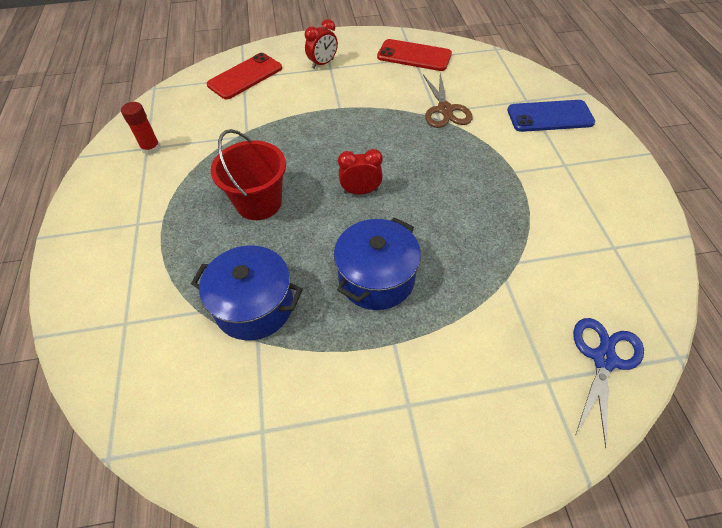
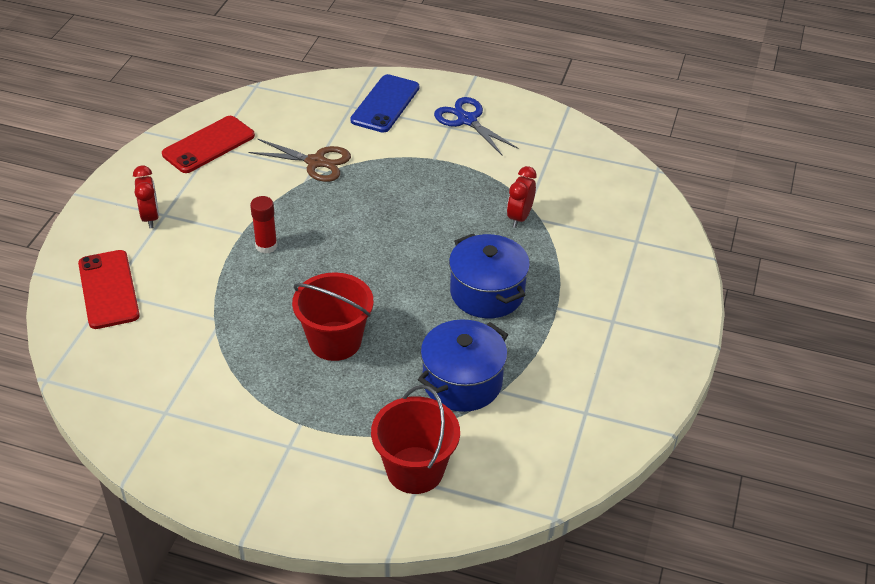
camera: 65 degrees left, 10 degrees down
(137, 315) = (415, 470): none -> red bucket
(151, 148) = (170, 408): red glue stick -> red glue stick (266, 246)
(360, 191) = (378, 264): red clock -> red clock (519, 217)
(603, 359) = (638, 205): blue scissors -> blue scissors (467, 120)

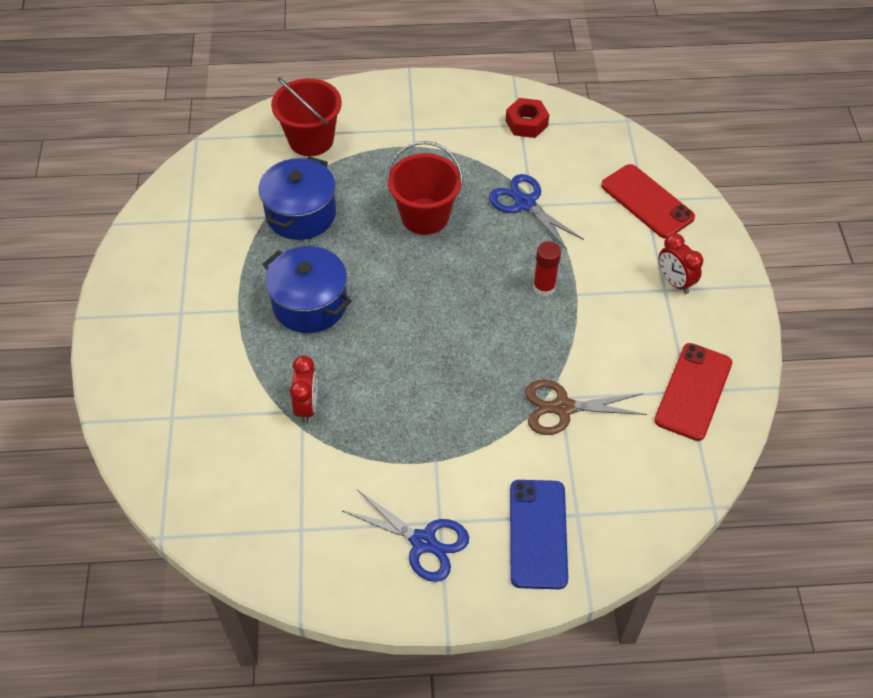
camera: 160 degrees right, 10 degrees up
(157, 411) = (526, 123): none -> red nut
(227, 323) = (525, 203): none -> blue scissors

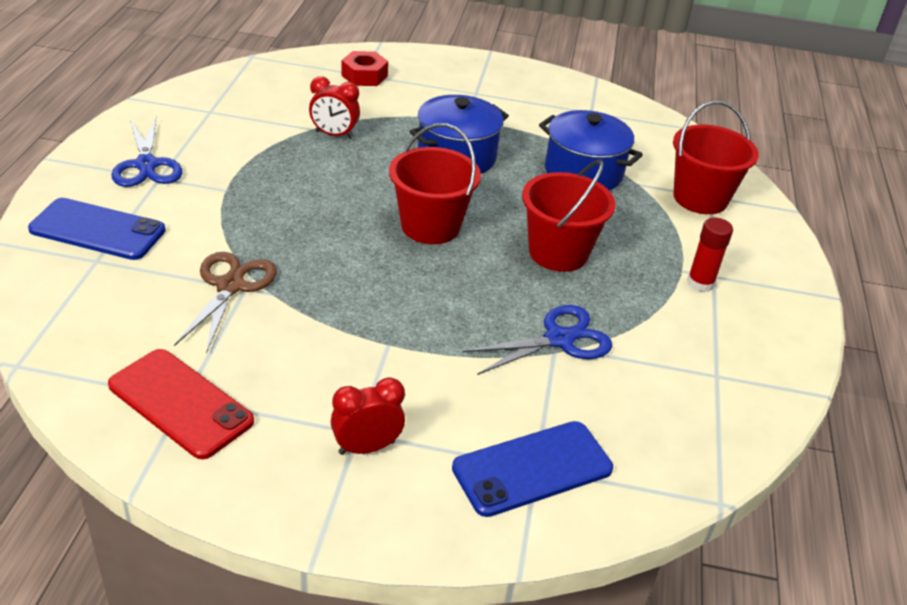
camera: 100 degrees right, 15 degrees down
(423, 542) = (146, 165): blue scissors -> blue scissors turned 60 degrees counterclockwise
(425, 300) = (430, 226): none -> red bucket
(526, 123) = (719, 382): red nut -> red nut (364, 76)
(544, 287) = (411, 318): red glue stick -> red glue stick (700, 283)
(647, 201) = (532, 468): red phone -> blue phone

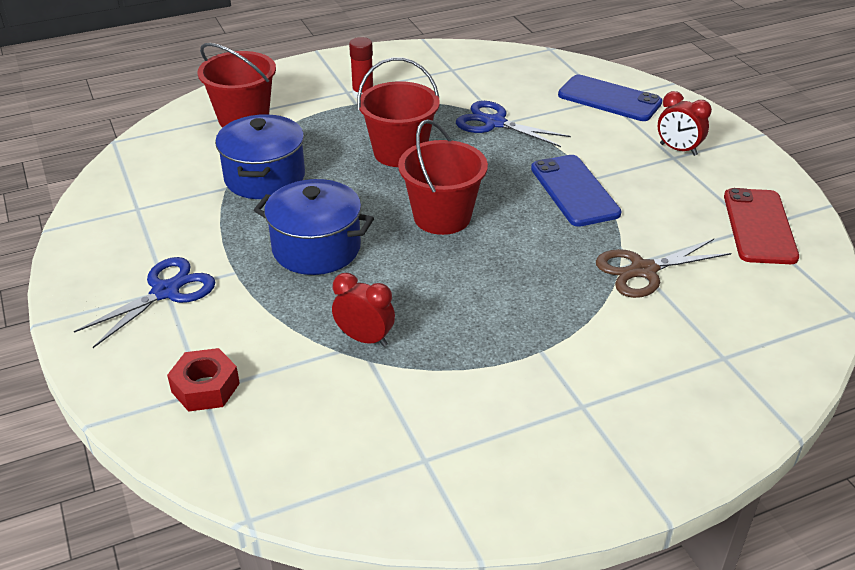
camera: 120 degrees left, 0 degrees up
(97, 230) = (696, 386): blue phone -> blue phone (574, 191)
(146, 165) = (576, 430): blue scissors -> blue scissors (166, 292)
(334, 135) = (364, 339): red clock -> red clock turned 45 degrees counterclockwise

